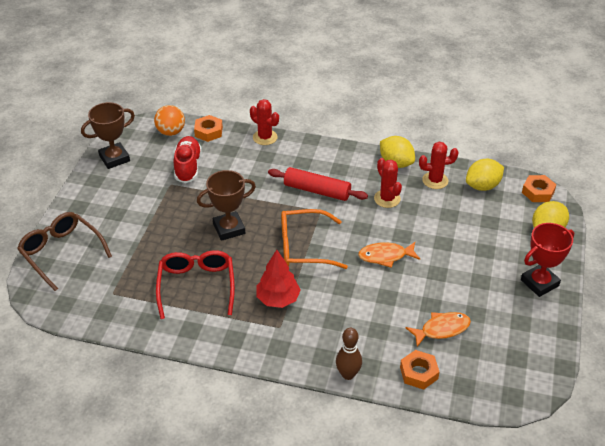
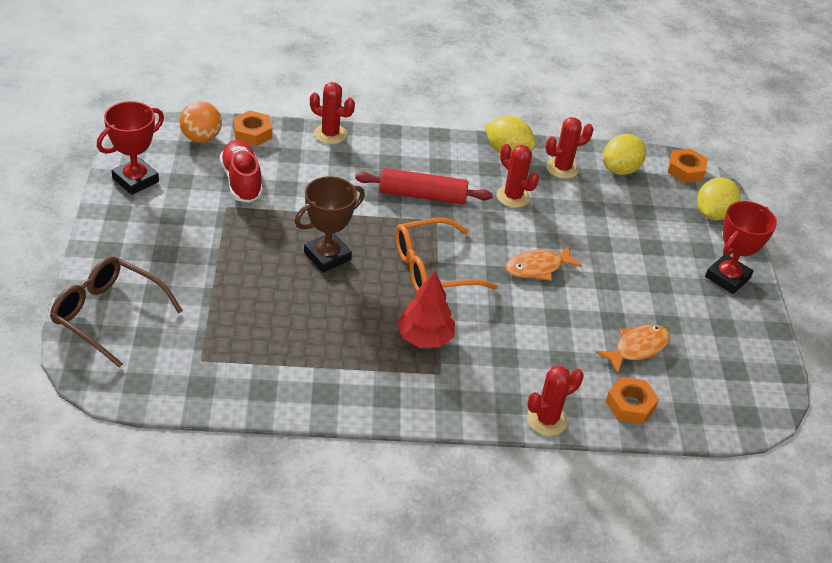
camera: 20 degrees left, 0 degrees up
(114, 158) = (135, 180): brown trophy -> red trophy
(196, 286) = (312, 335): red glasses -> none
(348, 374) = (547, 420): brown bowling pin -> red cactus

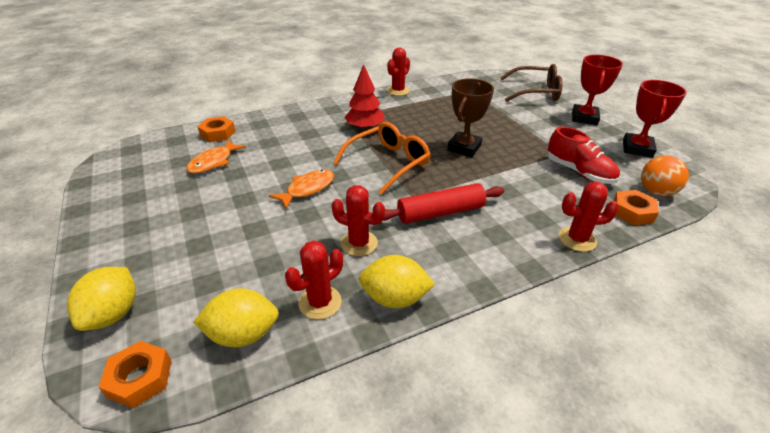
camera: 160 degrees right, 5 degrees down
(547, 420) = (271, 115): red cactus -> red cactus (398, 91)
(620, 169) = (243, 334): yellow lemon -> yellow lemon turned 60 degrees clockwise
(727, 277) = (116, 240): red trophy -> red trophy (584, 118)

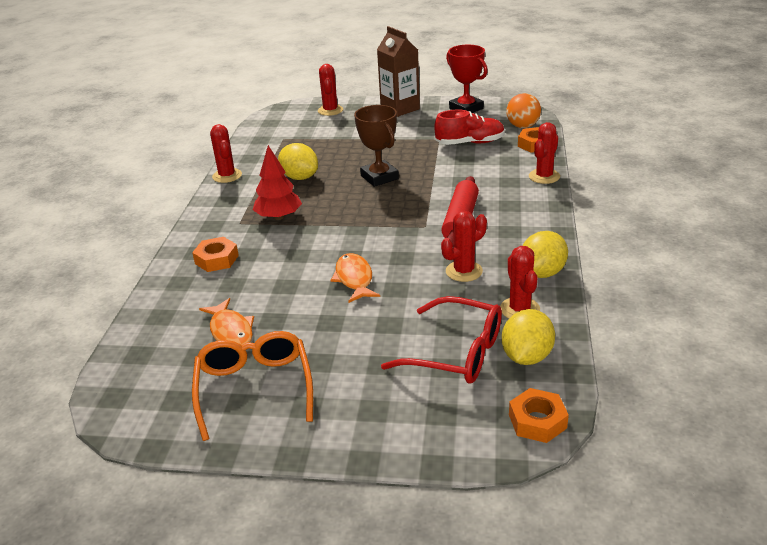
camera: 55 degrees left, 5 degrees down
(113, 314) = (443, 432): yellow lemon -> yellow lemon (300, 177)
(218, 133) = (164, 317): orange nut -> orange nut (216, 259)
(230, 282) = (456, 353): none -> red glasses
(388, 163) = (359, 222): orange glasses -> orange glasses (254, 388)
(535, 92) = (330, 110): brown glasses -> red cactus
(584, 118) = (400, 108): red trophy -> brown carton

